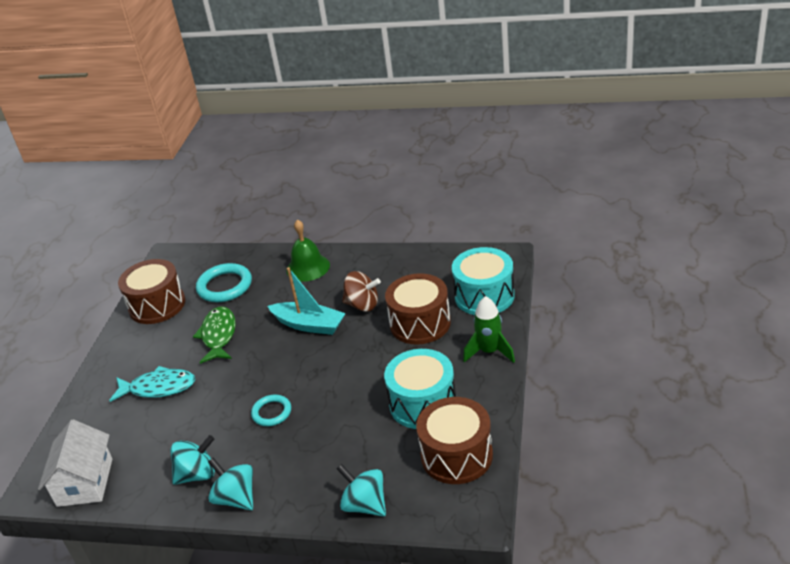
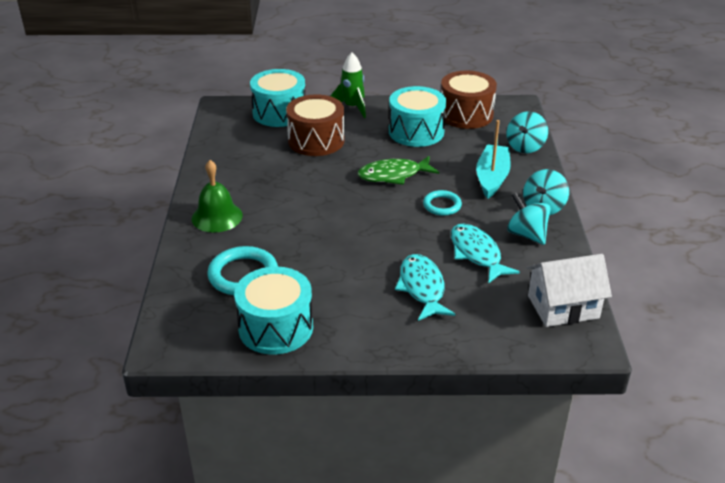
camera: 105 degrees left, 0 degrees up
(157, 305) = (276, 327): brown drum -> turquoise drum
(186, 430) = (476, 254): none -> turquoise fish
(218, 335) = (334, 261): green fish -> green fish (393, 175)
(309, 325) = (317, 202): turquoise boat -> turquoise boat (492, 178)
(363, 305) = (287, 173): brown spinning top -> none

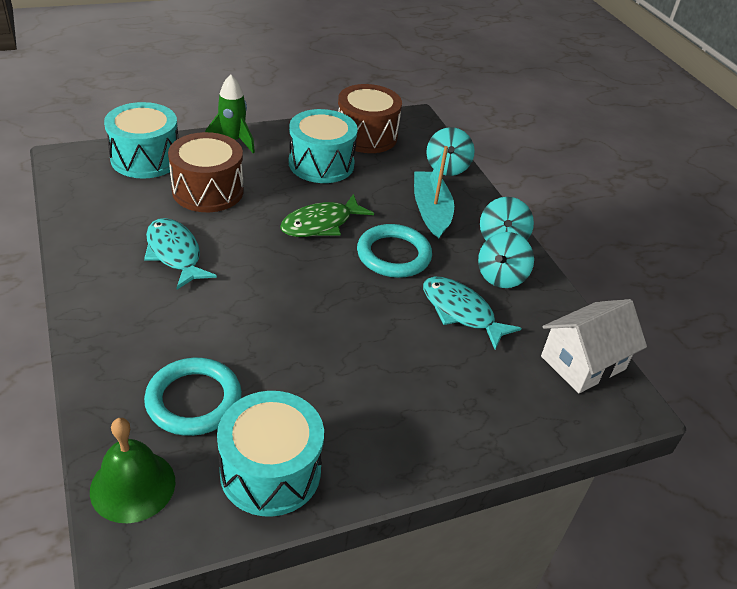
camera: 25 degrees left, 5 degrees up
(217, 217) = (122, 319): green bell -> green bell (133, 486)
(422, 288) = (423, 371): turquoise fish -> turquoise fish (175, 254)
(442, 205) = (393, 255): turquoise ring -> turquoise ring, size x1.64
(526, 234) = (501, 277): turquoise spinning top -> turquoise spinning top turned 90 degrees counterclockwise

